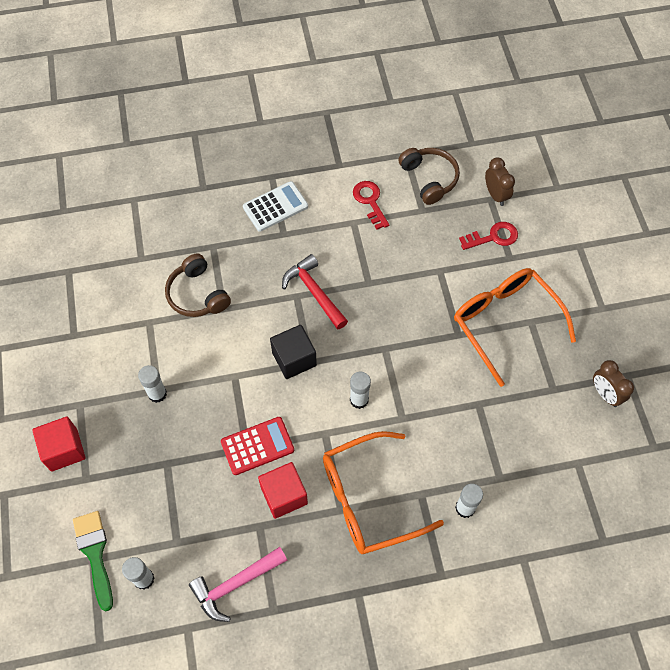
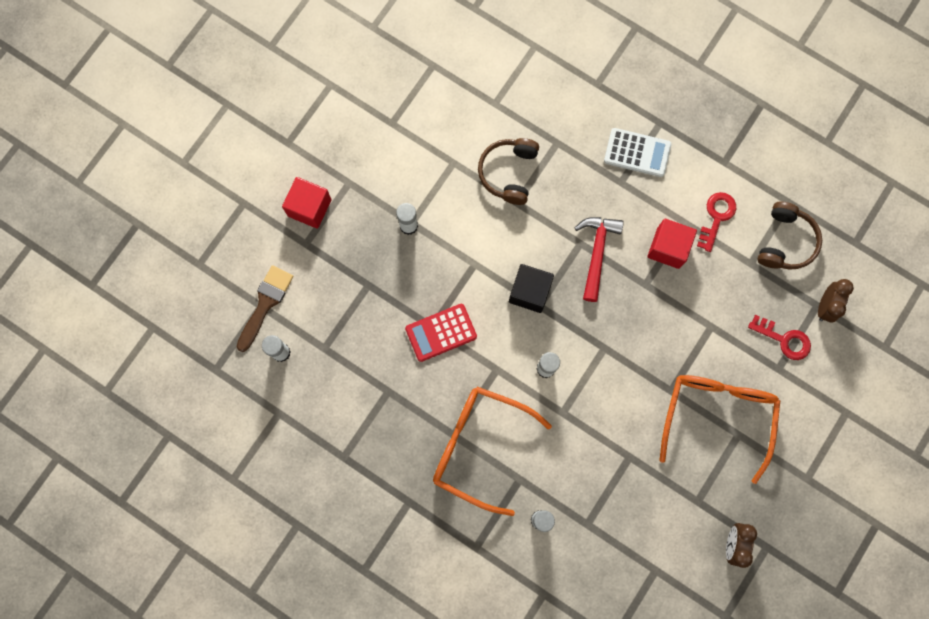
camera: 45 degrees right, 15 degrees up
(95, 554) = (265, 304): green brush -> brown brush
(235, 584) = (335, 415): pink hammer -> none
(257, 446) = (441, 333): red calculator -> red calculator turned 135 degrees clockwise
(284, 495) = (425, 386): red cube -> red cube (668, 248)

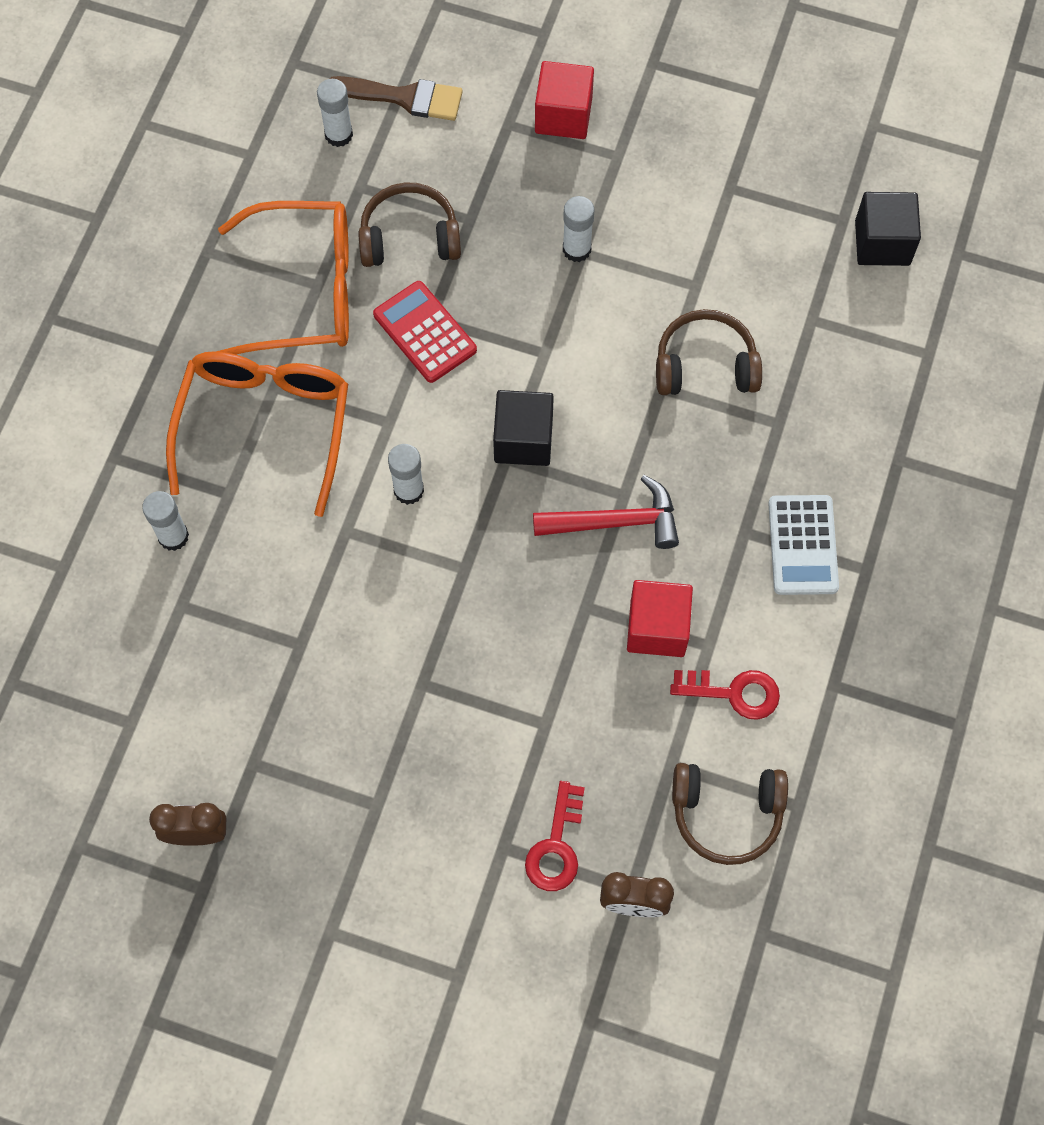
camera: 75 degrees right, 10 degrees down
(371, 325) = (409, 237): none -> brown headphones
(455, 48) = (882, 243): none -> black cube
(717, 415) = (399, 764): orange glasses -> orange glasses (306, 291)

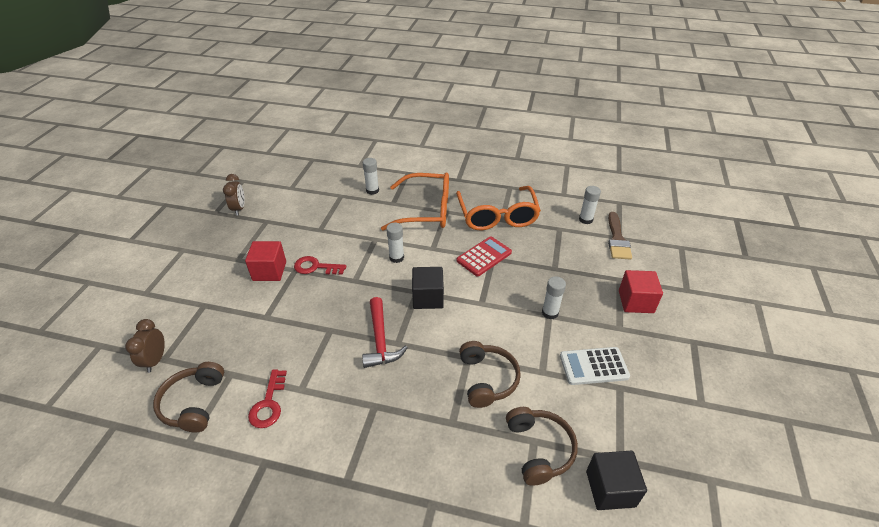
camera: 85 degrees right, 25 degrees down
(409, 237) = (536, 247): brown headphones -> brown headphones (538, 449)
(556, 845) = (198, 325): red key -> red key (316, 267)
(657, 628) = (314, 363): red cube -> red cube (269, 271)
(803, 545) = (364, 440): white calculator -> white calculator (593, 366)

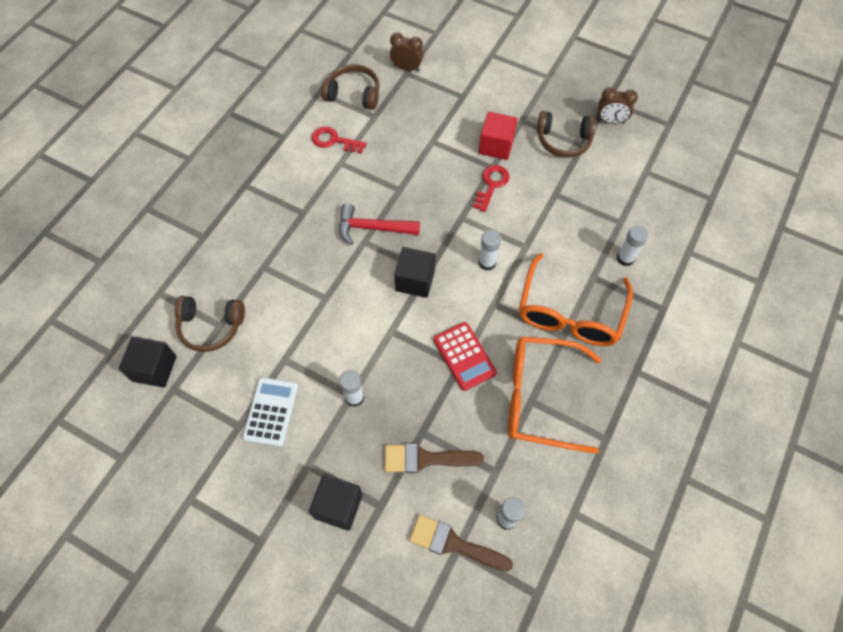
camera: 105 degrees right, 20 degrees up
(487, 379) = (295, 307): brown headphones -> brown headphones (563, 140)
(572, 262) = (426, 459): none -> brown brush
(636, 301) = (338, 506): red cube -> black cube

